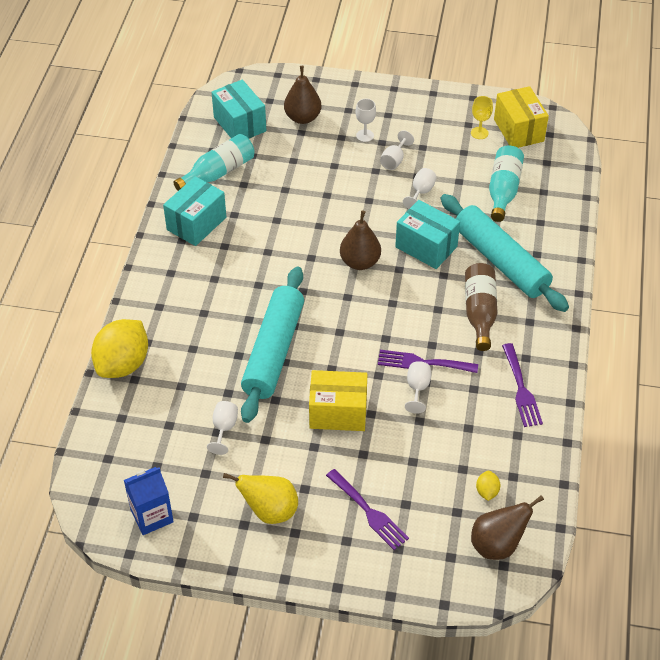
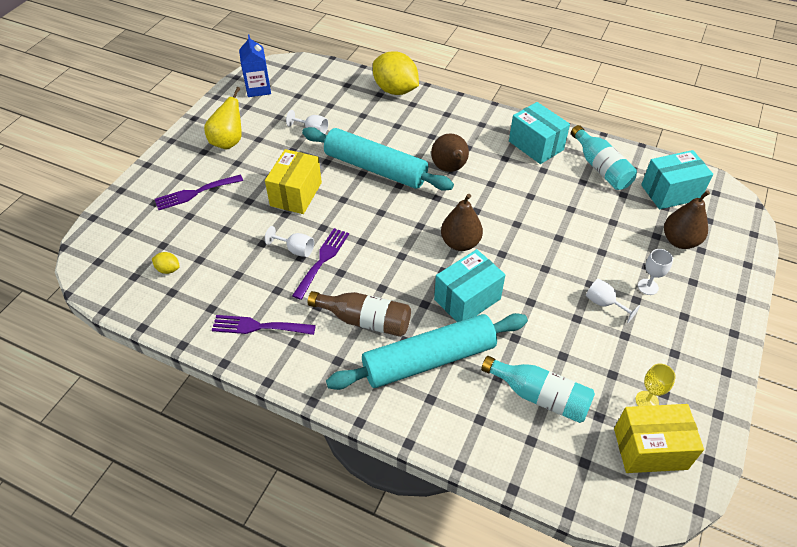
camera: 105 degrees right, 0 degrees up
(421, 192) = (549, 315): white goblet -> none
(497, 545) = (117, 262): brown pear -> brown pear (450, 169)

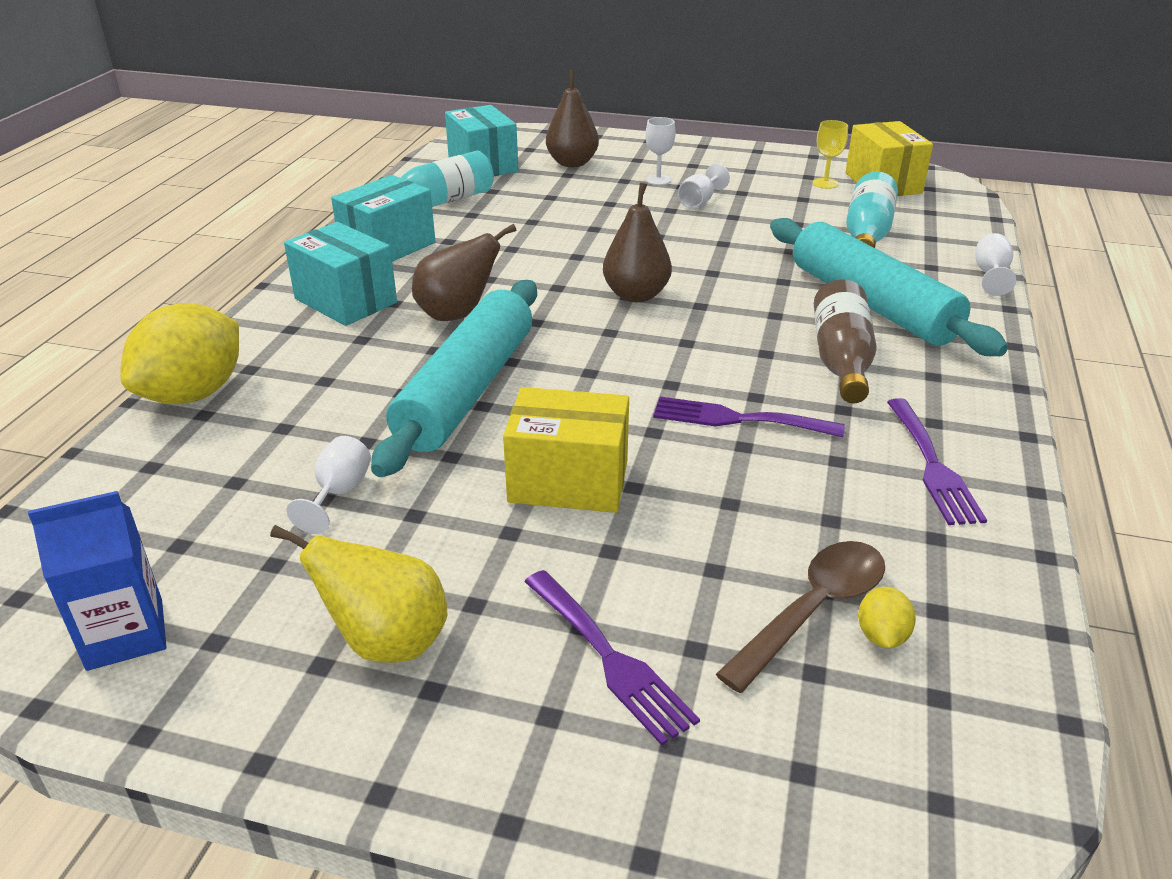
camera: 100 degrees left, 15 degrees down
(190, 253) = (813, 610): none -> brown spoon
(296, 250) = (727, 454): white goblet -> white goblet (991, 275)
(467, 299) = (746, 284): turquoise box -> turquoise box (345, 301)

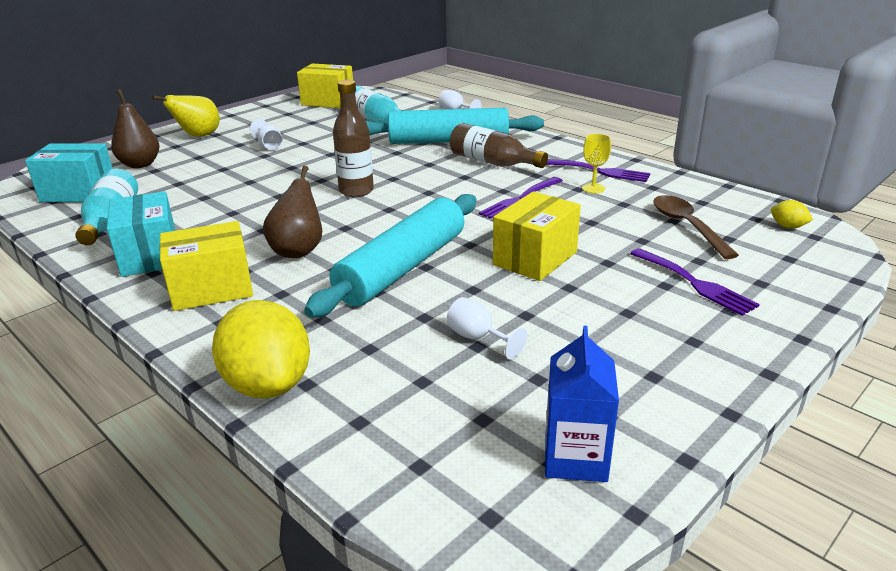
camera: 60 degrees left, 5 degrees down
(345, 301) = (212, 289): turquoise box -> yellow box
(386, 642) = (645, 348): yellow pear -> yellow pear (198, 136)
(467, 390) = (402, 268): turquoise rolling pin -> turquoise rolling pin turned 75 degrees clockwise
(610, 658) = (695, 283): purple fork -> purple fork turned 60 degrees clockwise
(636, 295) = (356, 191): brown pear -> brown bottle
(658, 180) = (218, 148): white goblet -> none
(825, 183) = (304, 112): yellow goblet -> yellow goblet (593, 188)
(881, 636) = (712, 217): yellow lemon -> yellow lemon (787, 226)

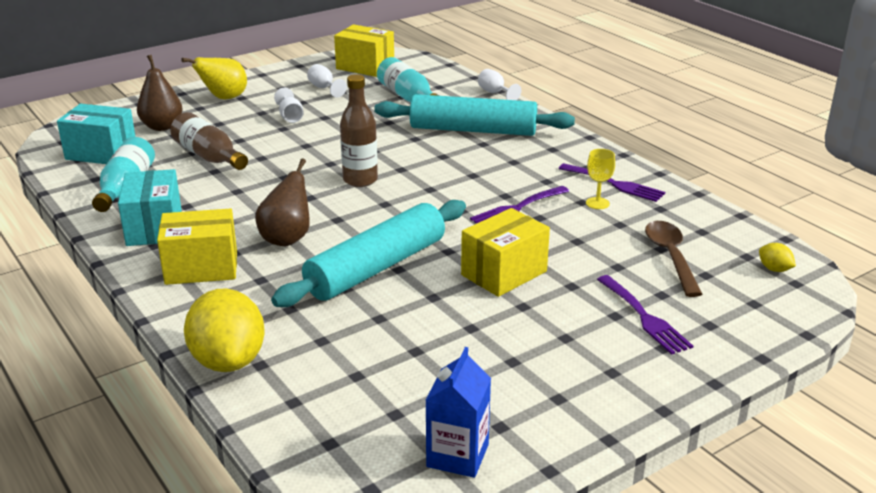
camera: 10 degrees right, 0 degrees up
(478, 338) = (419, 344): white goblet -> white goblet (324, 88)
(492, 162) = (508, 161): brown bottle -> brown bottle (209, 157)

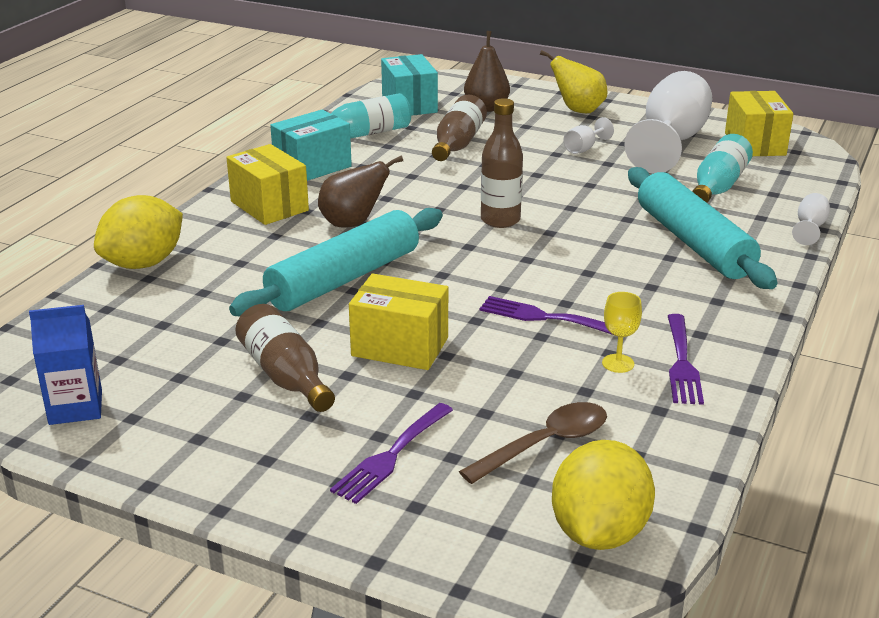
camera: 60 degrees right, 0 degrees up
(324, 88) = (670, 142): white goblet -> white goblet, size x2.37
(376, 268) = (344, 279): turquoise rolling pin -> turquoise rolling pin turned 60 degrees counterclockwise
(500, 333) = (285, 376): none -> brown bottle
(774, 269) = (599, 532): yellow lemon -> yellow lemon, size x2.37

